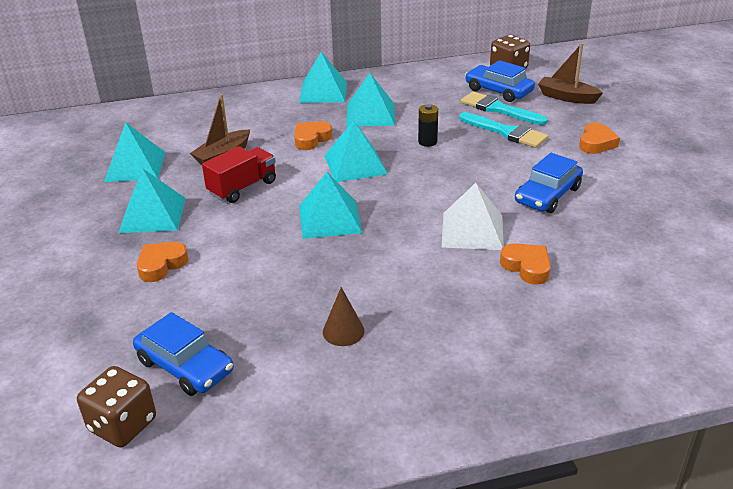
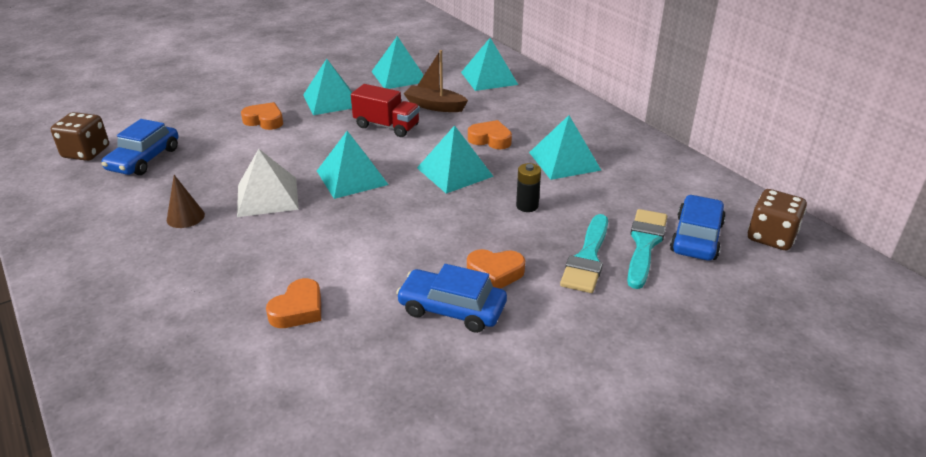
camera: 70 degrees right, 0 degrees up
(323, 92) = (593, 125): turquoise pyramid -> turquoise pyramid (489, 78)
(472, 230) = (357, 263): white pyramid -> white pyramid (267, 196)
(567, 97) = (729, 299): brown boat -> none
(596, 143) = (610, 340): orange heart -> orange heart (495, 273)

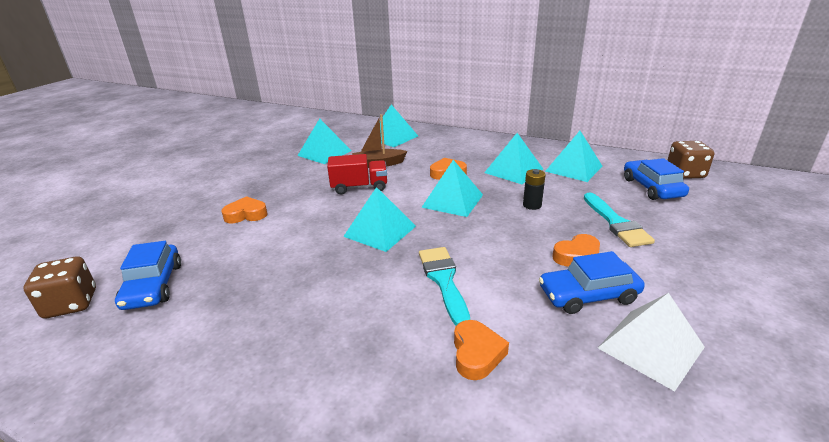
camera: 30 degrees left, 5 degrees down
(185, 217) = (263, 320): brown cone -> none
(267, 196) = (325, 272): white pyramid -> white pyramid (651, 347)
(331, 100) = (289, 183): turquoise pyramid -> turquoise pyramid (573, 168)
(644, 244) = (632, 202): turquoise brush -> turquoise brush (443, 280)

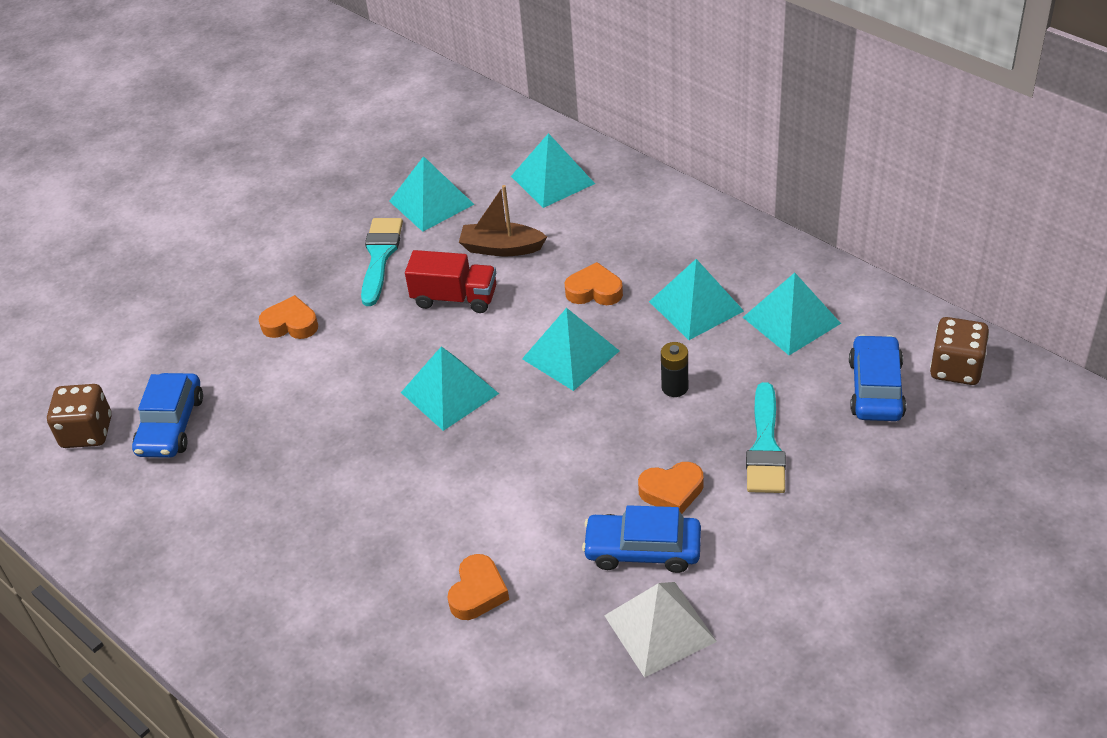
camera: 20 degrees right, 15 degrees up
(443, 280) = (490, 491): turquoise brush -> turquoise brush (380, 256)

